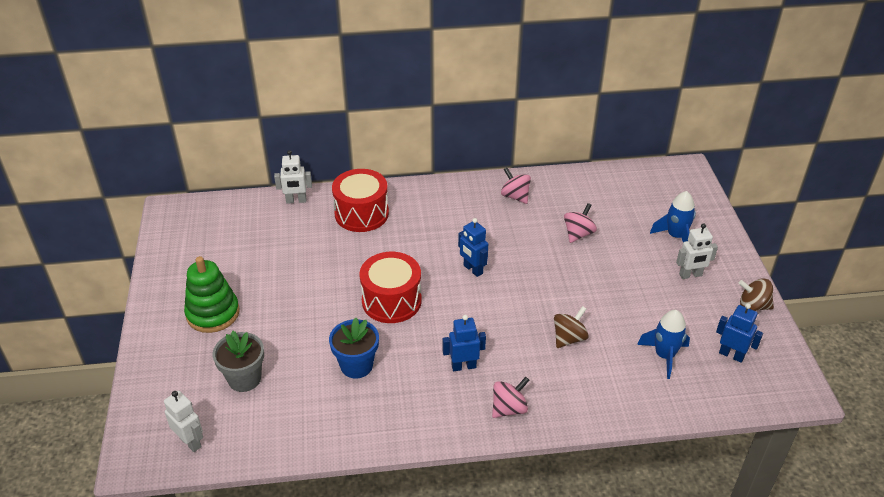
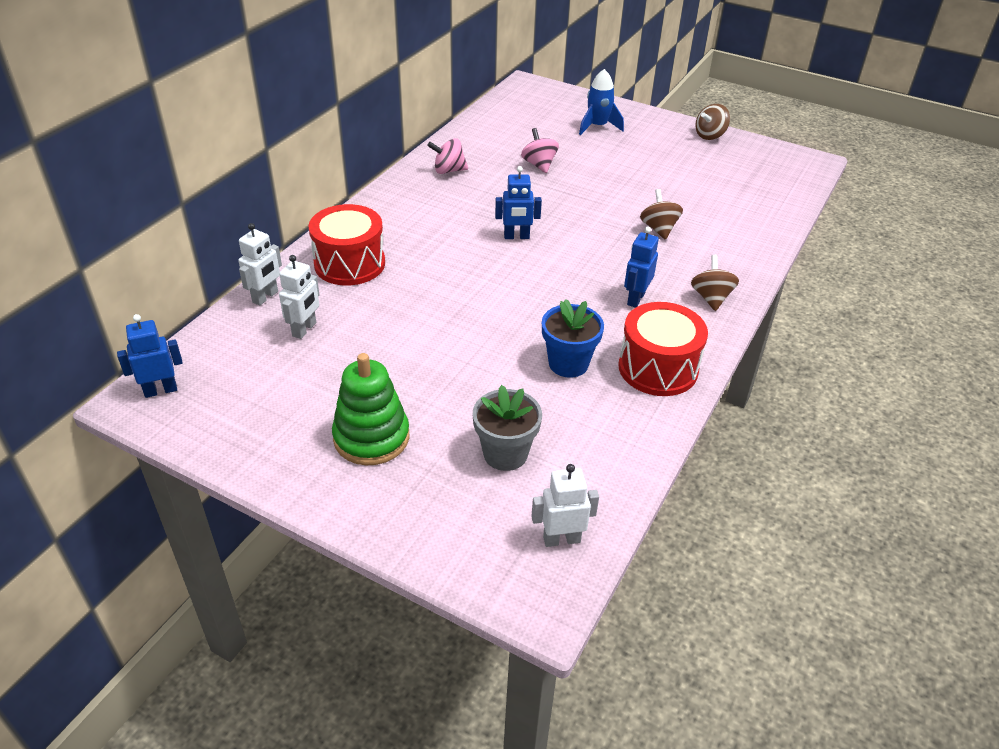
camera: 55 degrees left, 0 degrees up
(391, 301) = (502, 302): red drum -> red drum (658, 368)
(509, 408) = (711, 298): pink spinning top -> brown spinning top
(664, 356) = (723, 196): blue rocket -> none
(690, 275) = (648, 142): white robot -> white robot (304, 329)
(731, 355) = (751, 169): blue robot -> blue robot (160, 390)

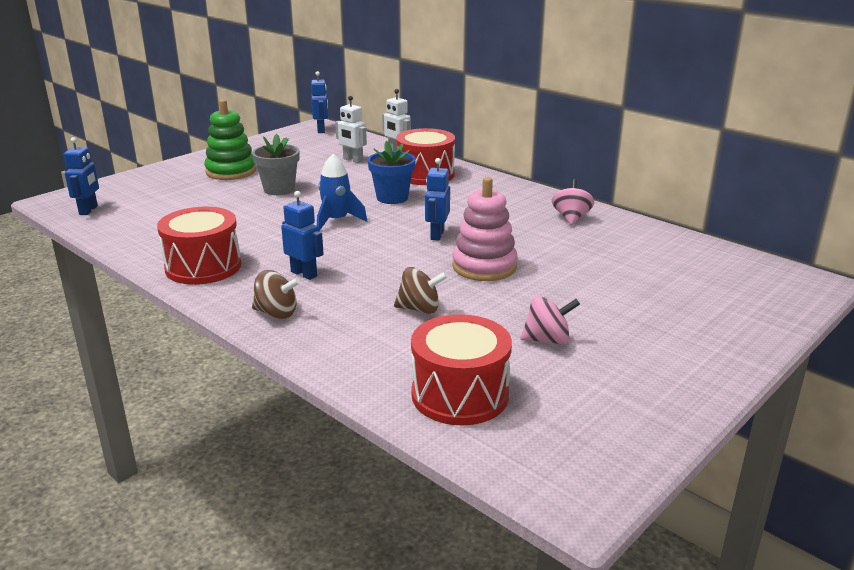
camera: 105 degrees right, 15 degrees down
(505, 454) = (175, 203): grey flower pot -> grey flower pot (279, 189)
(539, 165) = (580, 262): pink spinning top -> pink spinning top (547, 340)
(561, 539) = (89, 210): white robot -> blue robot
(568, 363) = (243, 233): blue flower pot -> blue flower pot (392, 198)
(570, 206) = (484, 266): none -> pink stacking toy
(598, 126) = (687, 313): blue rocket -> blue rocket (336, 221)
(710, 135) = (671, 405): brown spinning top -> none
(753, 201) = (460, 395): none -> red drum

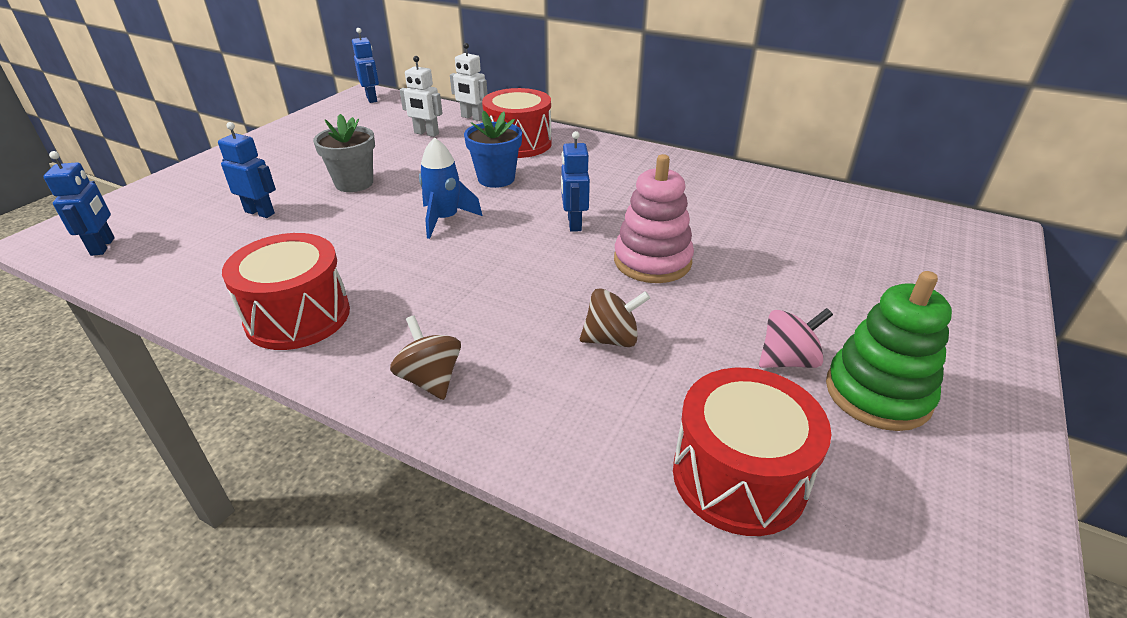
camera: 15 degrees left, 10 degrees up
(231, 171) = (283, 165): green stacking toy -> green stacking toy (877, 393)
(276, 313) = (430, 379): brown spinning top -> brown spinning top turned 120 degrees counterclockwise
(304, 274) = (439, 306): blue robot -> blue robot (260, 212)
(571, 218) = (707, 181): pink spinning top -> none

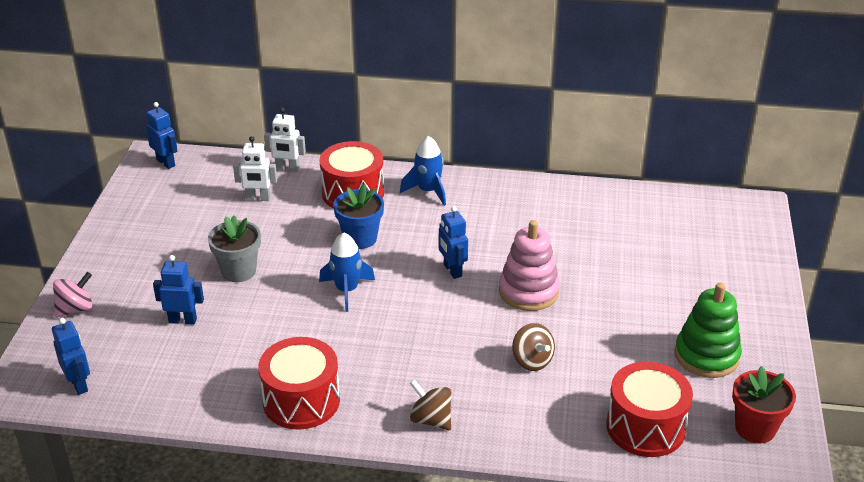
camera: 20 degrees left, 0 degrees up
(595, 153) = (428, 191): none -> blue rocket
(612, 339) = (532, 361): brown spinning top -> brown spinning top turned 90 degrees clockwise
(788, 360) = (648, 347): pink spinning top -> pink spinning top (75, 309)
(939, 536) = (755, 428): none -> red flower pot

